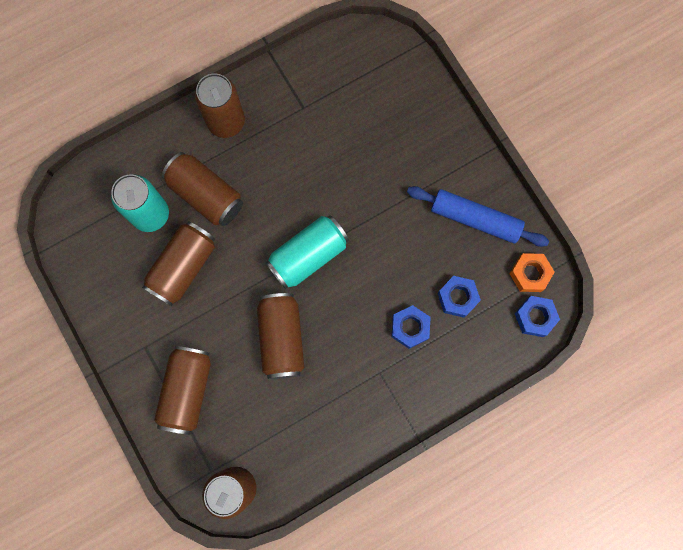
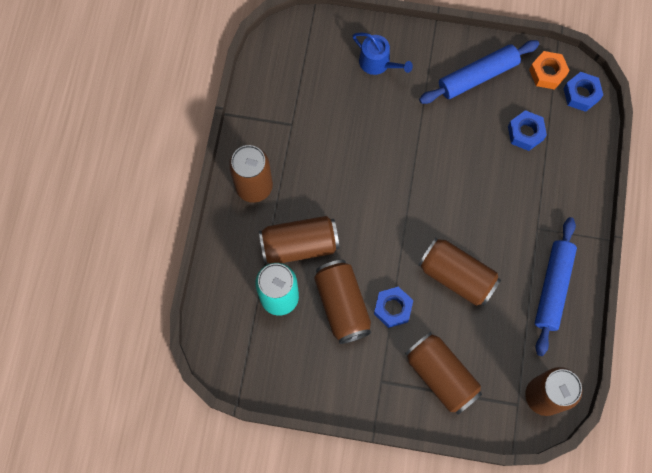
camera: 50 degrees left, 5 degrees down
(308, 256) = (409, 209): turquoise can -> none
(337, 425) = (553, 287): none -> blue rolling pin
(410, 328) = (521, 182): blue nut -> blue nut (392, 308)
(416, 131) = (378, 63): none -> blue watering can

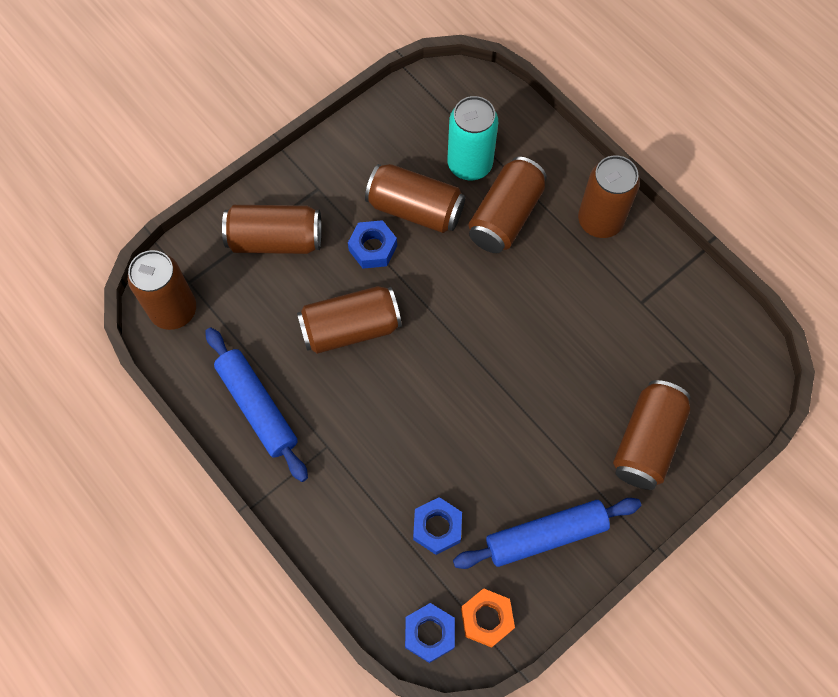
camera: 130 degrees right, 5 degrees down
(378, 63) = (647, 441): blue watering can -> brown can
(478, 76) = (545, 535): blue rolling pin -> blue rolling pin turned 60 degrees clockwise

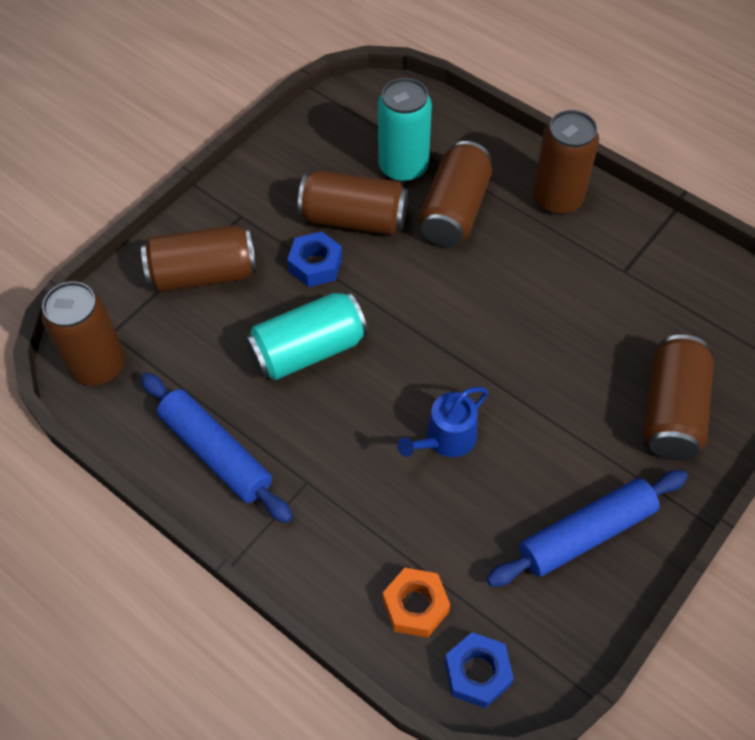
camera: 10 degrees left, 10 degrees down
(350, 328) = (308, 350): brown can -> turquoise can
(437, 527) = (457, 548): blue nut -> none
(449, 430) = (446, 439): none -> blue watering can
(486, 619) = (541, 642): orange nut -> orange nut (415, 606)

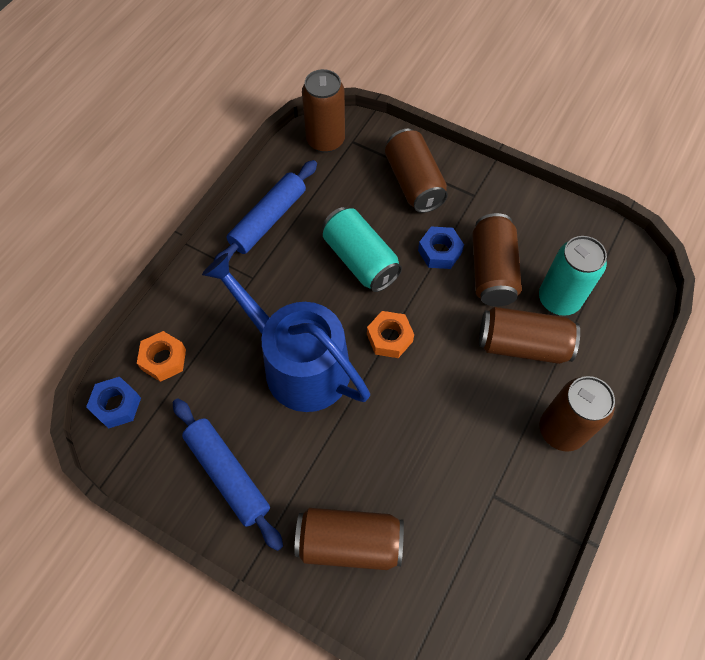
camera: 80 degrees right, 5 degrees up
(425, 335) = (389, 338): none -> orange nut
(446, 439) = (298, 364): blue watering can -> blue watering can, size x2.14

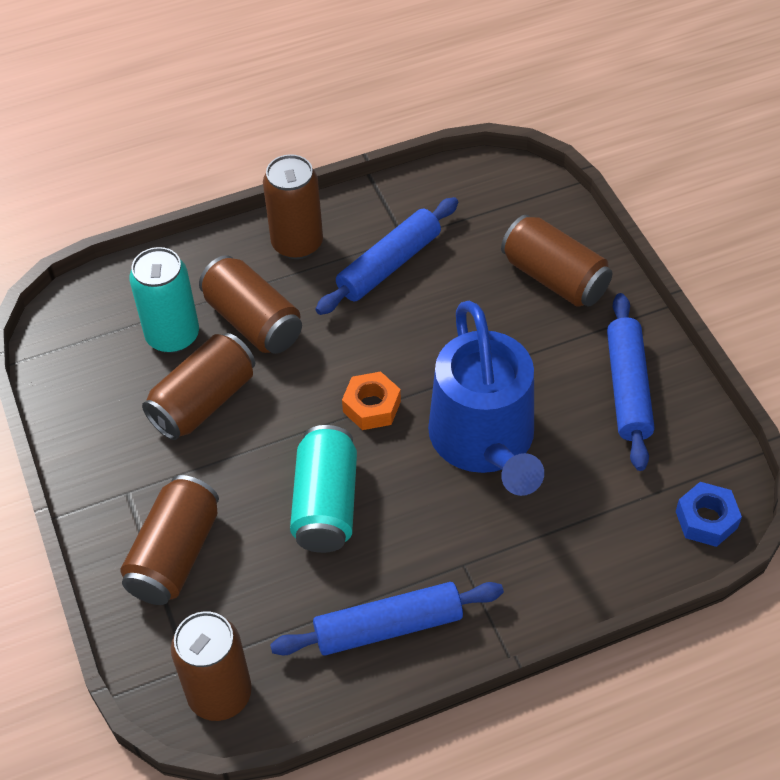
camera: 140 degrees left, 10 degrees down
(163, 359) = (627, 536): orange nut -> none
(439, 252) = (233, 456): blue nut -> none
(480, 460) = (389, 265): none -> blue rolling pin

